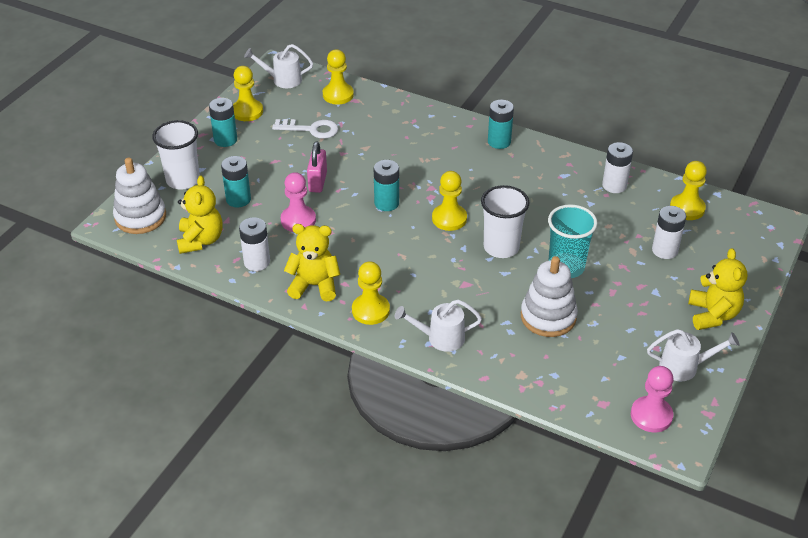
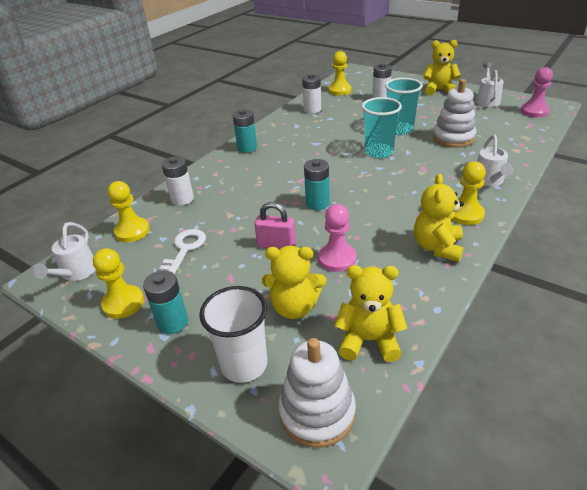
camera: 80 degrees left, 5 degrees down
(238, 199) = (294, 307): turquoise battery -> yellow teddy bear
(257, 262) = (406, 289): white battery -> white battery (182, 199)
(449, 218) = (342, 173): yellow pawn -> none
(501, 247) = (379, 152): white cup -> turquoise cup

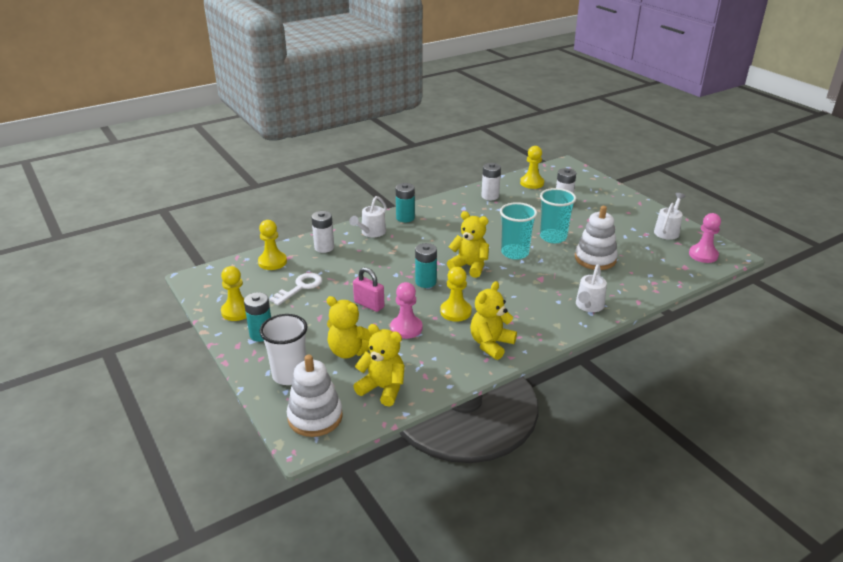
camera: 20 degrees right, 5 degrees down
(76, 273) = (218, 281): white watering can -> white watering can (371, 233)
(439, 90) = (629, 208): yellow teddy bear -> yellow teddy bear (469, 266)
(465, 214) = (539, 327): yellow pawn -> yellow pawn (455, 312)

